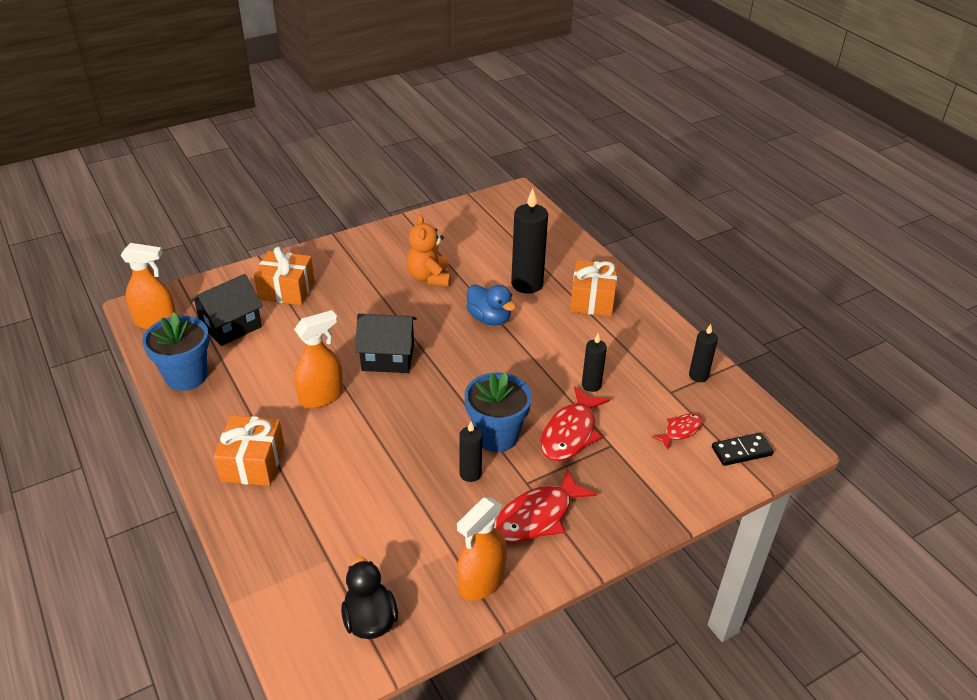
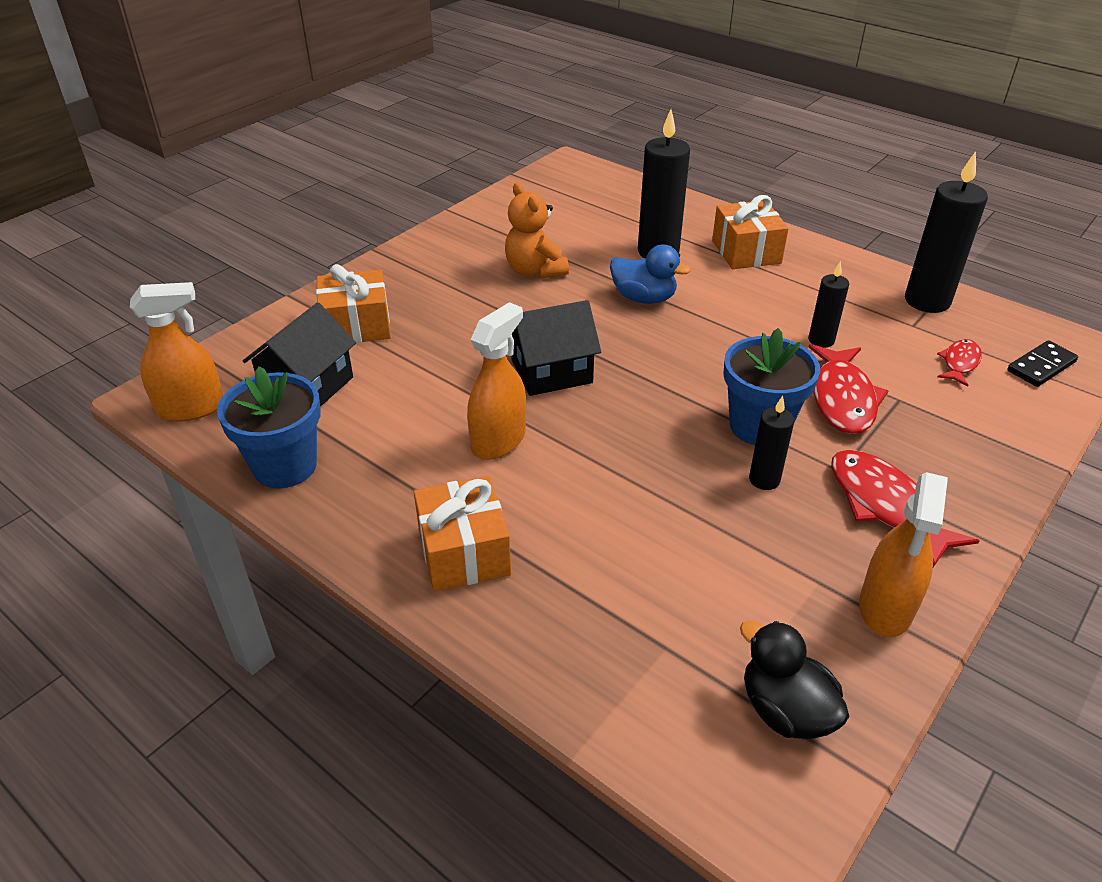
camera: 20 degrees left, 0 degrees up
(537, 516) = (885, 505): red fish -> red fish turned 120 degrees clockwise
(698, 376) = (927, 301): black candle -> black candle, size x1.82

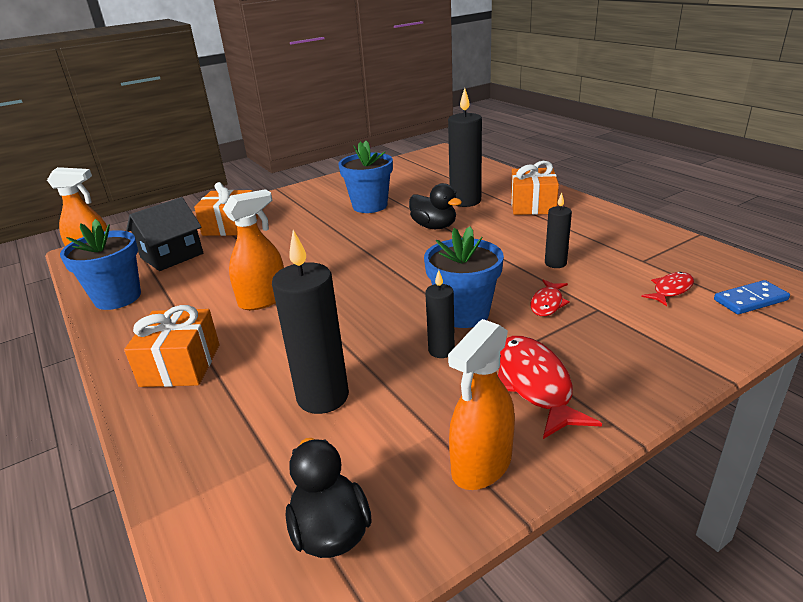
camera: 20 degrees right, 10 degrees down
(534, 270) = (370, 206): orange teddy bear -> blue flower pot
(551, 371) = (334, 263): black house -> none
(644, 298) = (434, 226): blue duck -> black duck
(842, 399) = (547, 303): red fish -> red fish, size x0.57
(927, 301) = (666, 246): black candle -> black candle (323, 397)
(1041, 366) = (750, 300): black domino -> blue domino

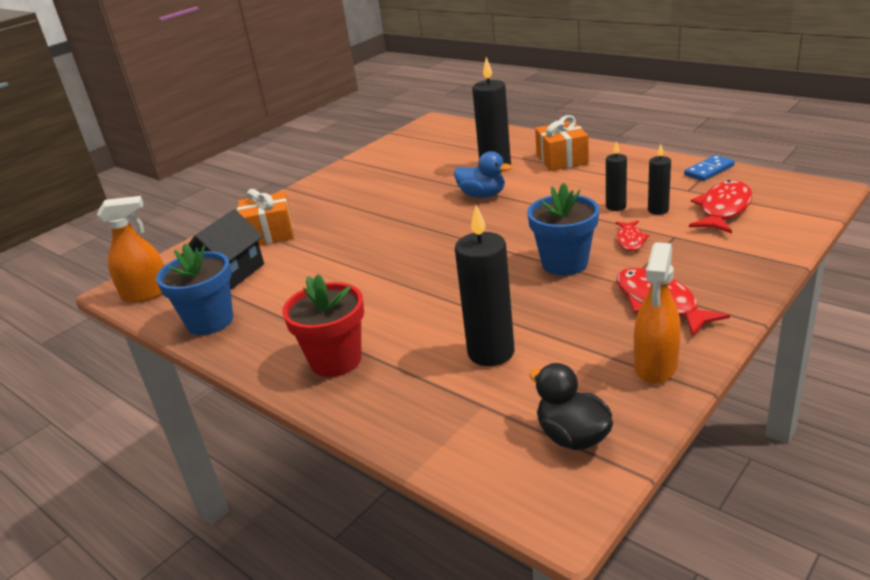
camera: 15 degrees left, 0 degrees up
(181, 365) = (336, 360): orange gift -> red flower pot
(263, 299) = (367, 291): orange spray bottle -> none
(370, 206) = (402, 187): blue flower pot -> none
(434, 226) = (482, 195): black duck -> blue duck
(441, 350) = (566, 296): black candle -> black candle (658, 210)
(671, 290) = (723, 209): red fish -> red fish, size x1.77
(750, 300) = (788, 205): blue domino -> blue domino (709, 170)

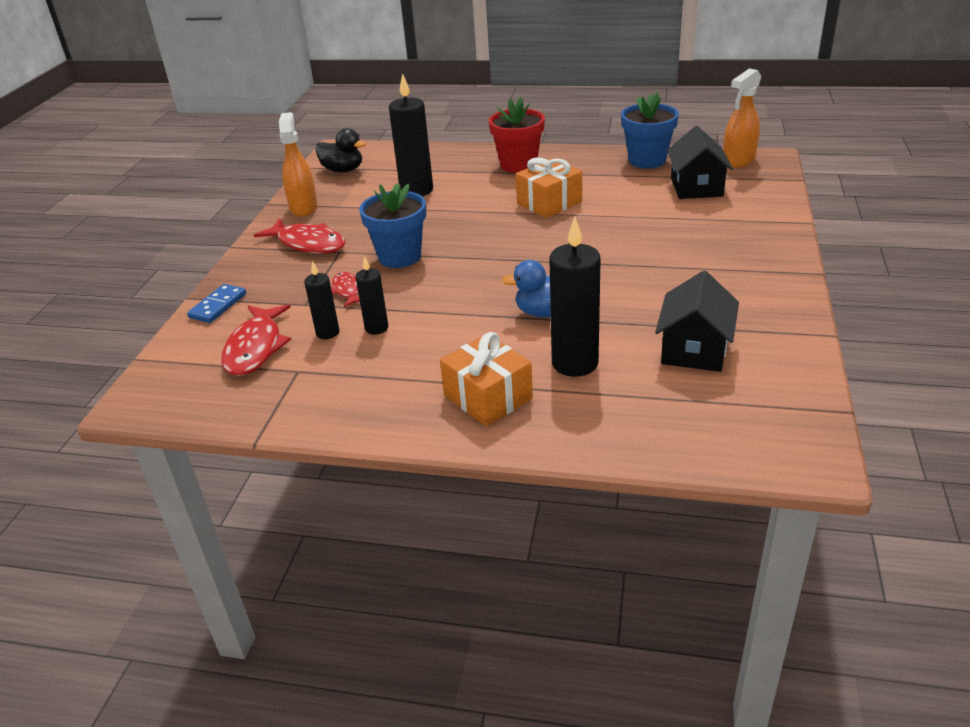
camera: 150 degrees right, 5 degrees up
(269, 233) = (727, 222): orange gift -> orange gift (549, 203)
(420, 163) = (694, 349): none -> black house
(709, 170) = (272, 412): blue domino -> blue domino (218, 306)

